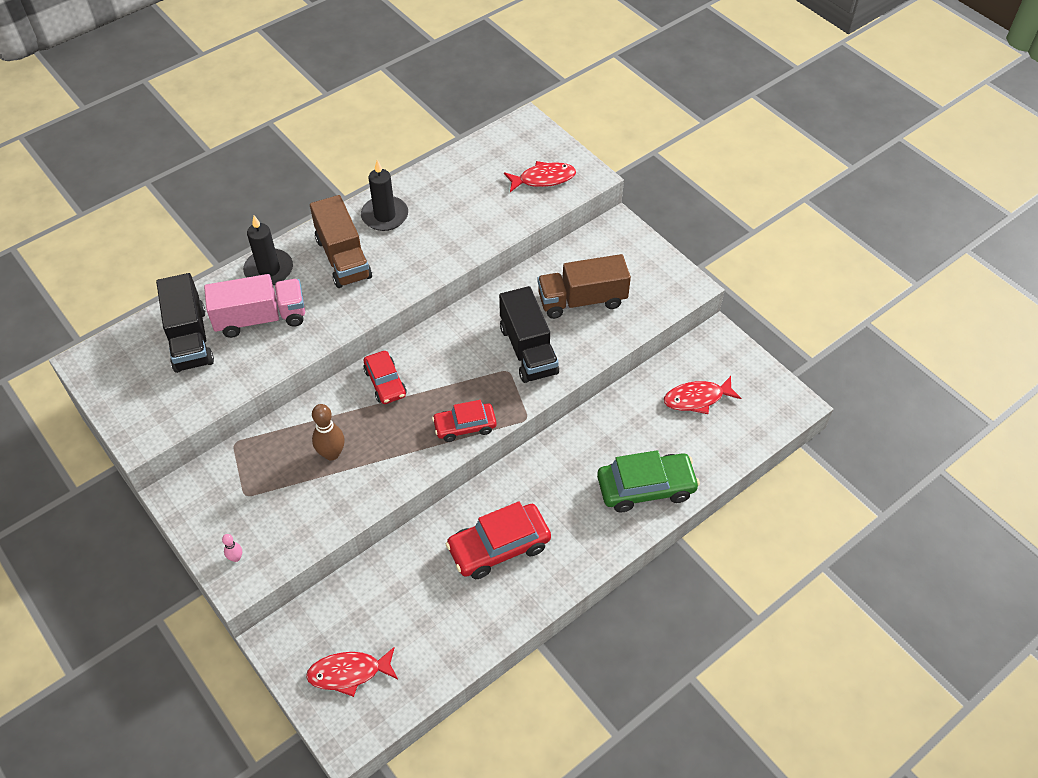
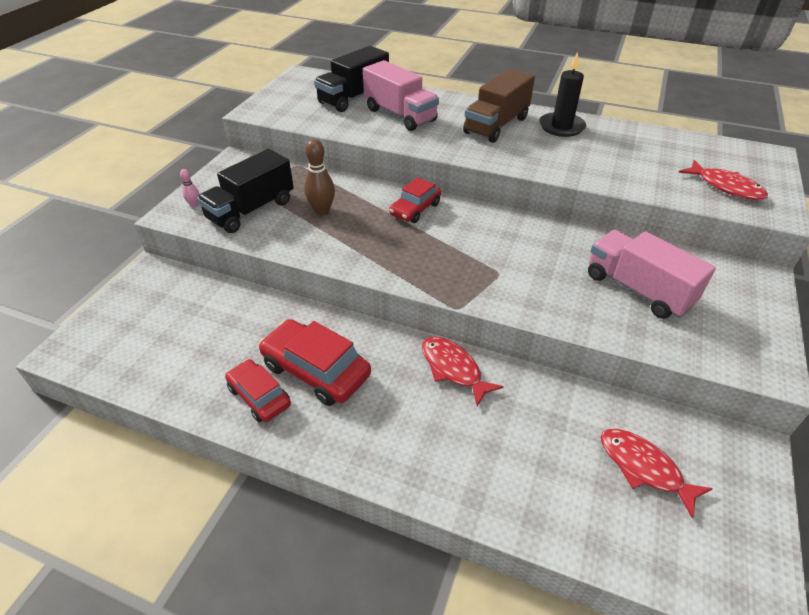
camera: 60 degrees right, 10 degrees down
(269, 270) = (447, 102): black candle -> none
(349, 673) = (132, 326): red fish -> red fish (453, 369)
(465, 426) = (411, 271): red car -> red car (259, 396)
(528, 350) = (536, 277): black truck -> black truck (251, 210)
(582, 300) = (637, 289): brown truck -> pink truck
(646, 487) = (477, 469): green car -> none

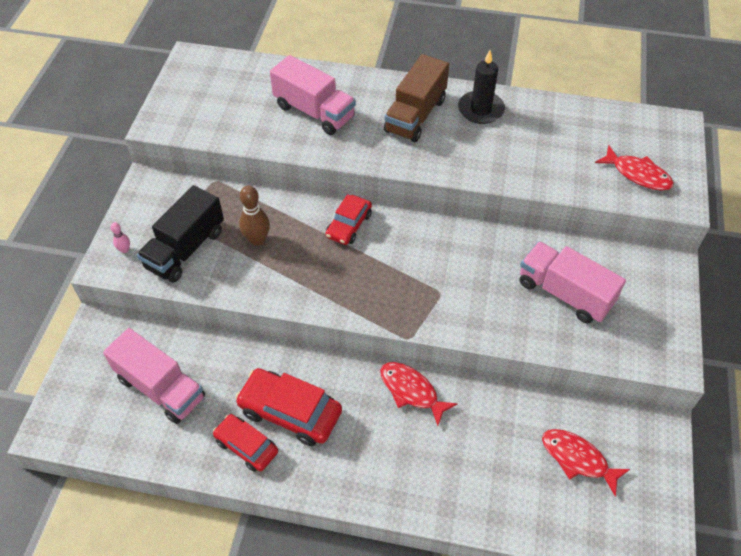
camera: 10 degrees left, 10 degrees up
(190, 330) = (161, 388): none -> pink truck
(354, 98) = (259, 90): black truck -> none

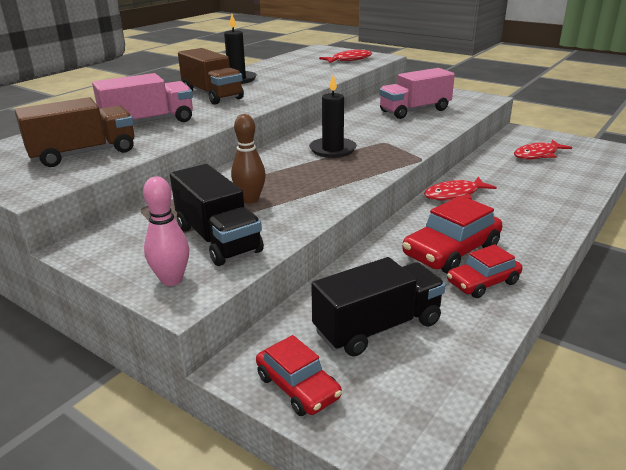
camera: 65 degrees left, 25 degrees down
(124, 250) = (171, 280): pink bowling pin -> pink bowling pin, size x1.89
(161, 388) = (378, 327): pink truck -> black truck
(229, 112) = (84, 154): none -> brown truck
(349, 225) = (279, 159): red car -> red car (298, 387)
(394, 257) = (332, 150): none -> black candle

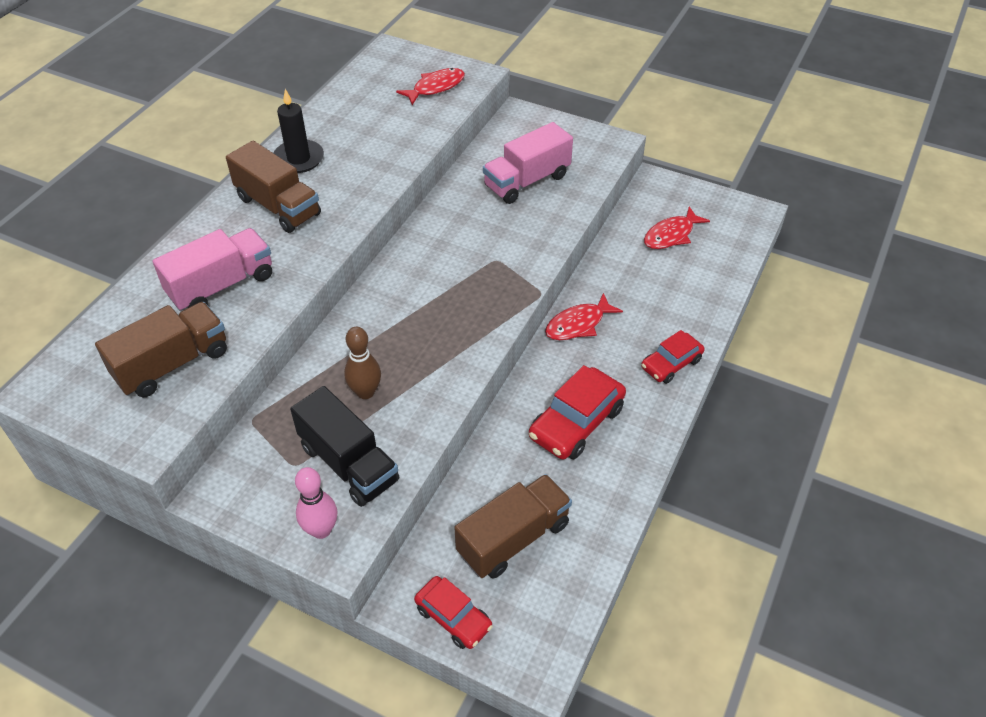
camera: 10 degrees left, 20 degrees up
(332, 150) = (439, 283): black candle -> none
(378, 327) = (513, 538): black truck -> brown truck
(483, 282) = (607, 466): red car -> red car (671, 364)

